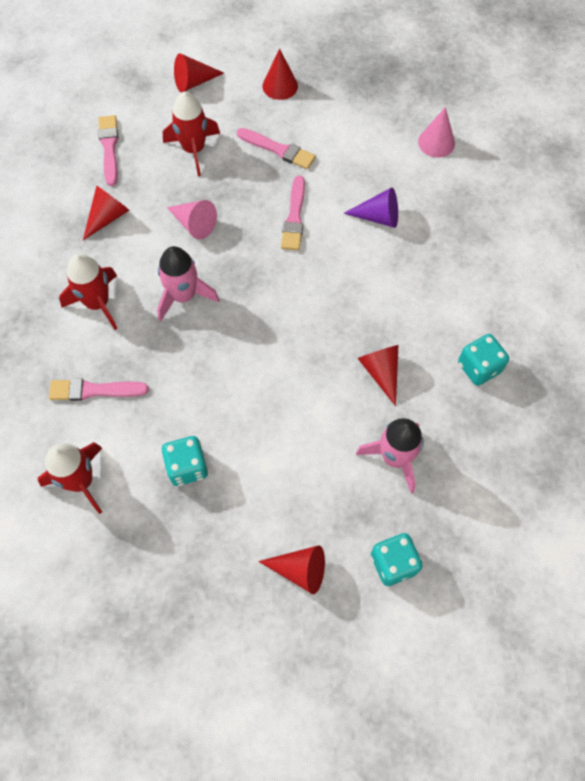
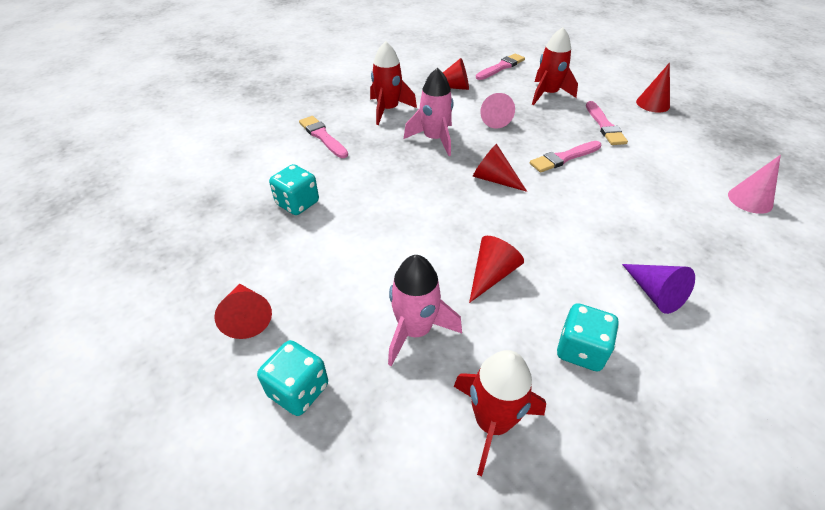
camera: 55 degrees right, 20 degrees down
(81, 481) = (248, 161): red rocket -> red rocket (492, 422)
(194, 82) = (594, 73): red cone -> red cone (494, 179)
(378, 217) = (630, 200): purple cone -> purple cone (654, 293)

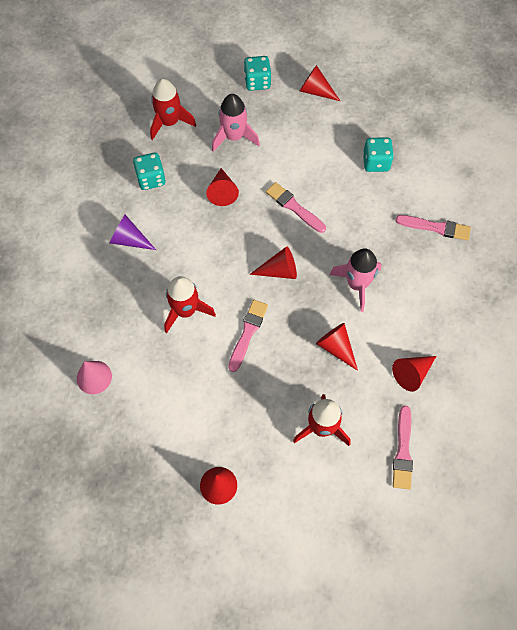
camera: 140 degrees right, 20 degrees up
(388, 110) = (427, 295): red rocket -> red rocket (185, 311)
(494, 119) = (336, 347): pink cone -> red cone
(604, 126) = (242, 407): pink brush -> pink brush (294, 207)

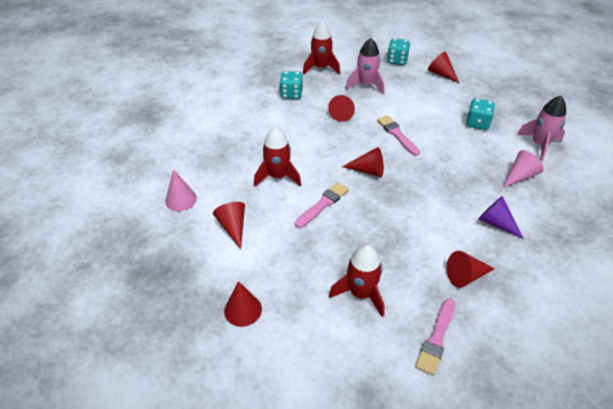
camera: 20 degrees right, 20 degrees down
(129, 240) = (256, 123): purple cone -> purple cone (495, 223)
(336, 347) = (398, 236): red cone -> red cone (233, 227)
(357, 284) = (434, 196): pink rocket -> pink rocket (539, 145)
(436, 227) = (520, 176): pink brush -> pink cone

